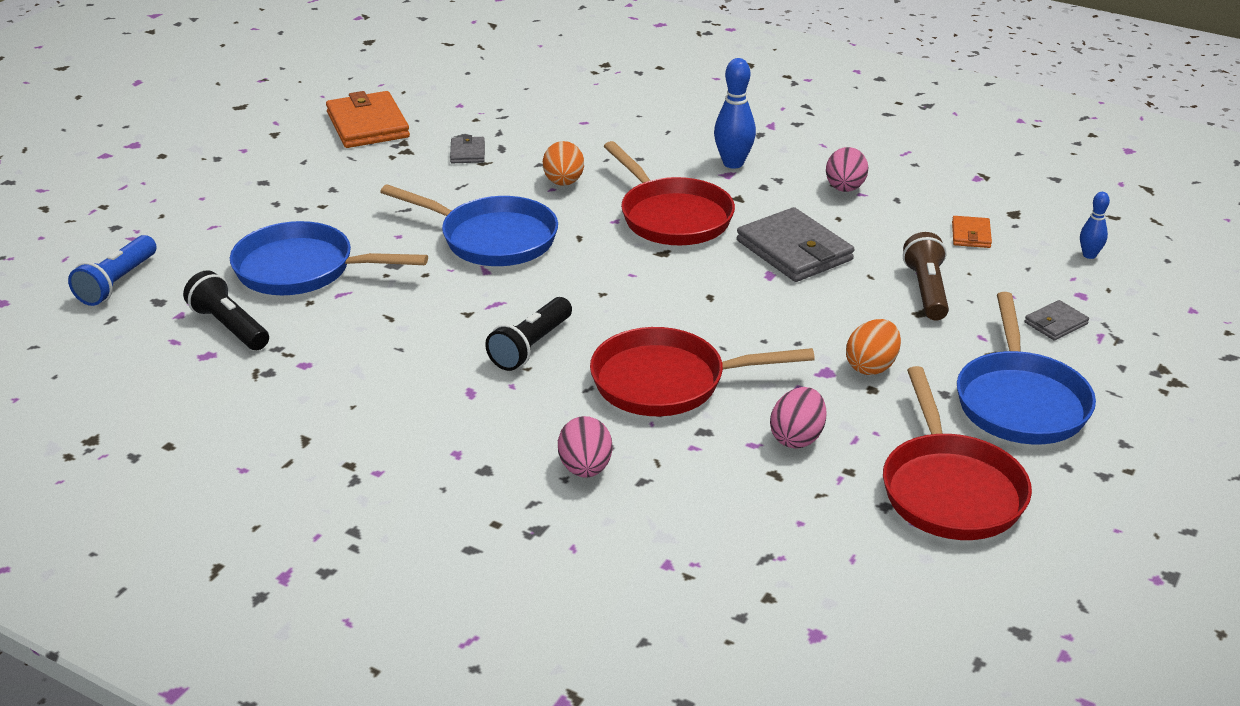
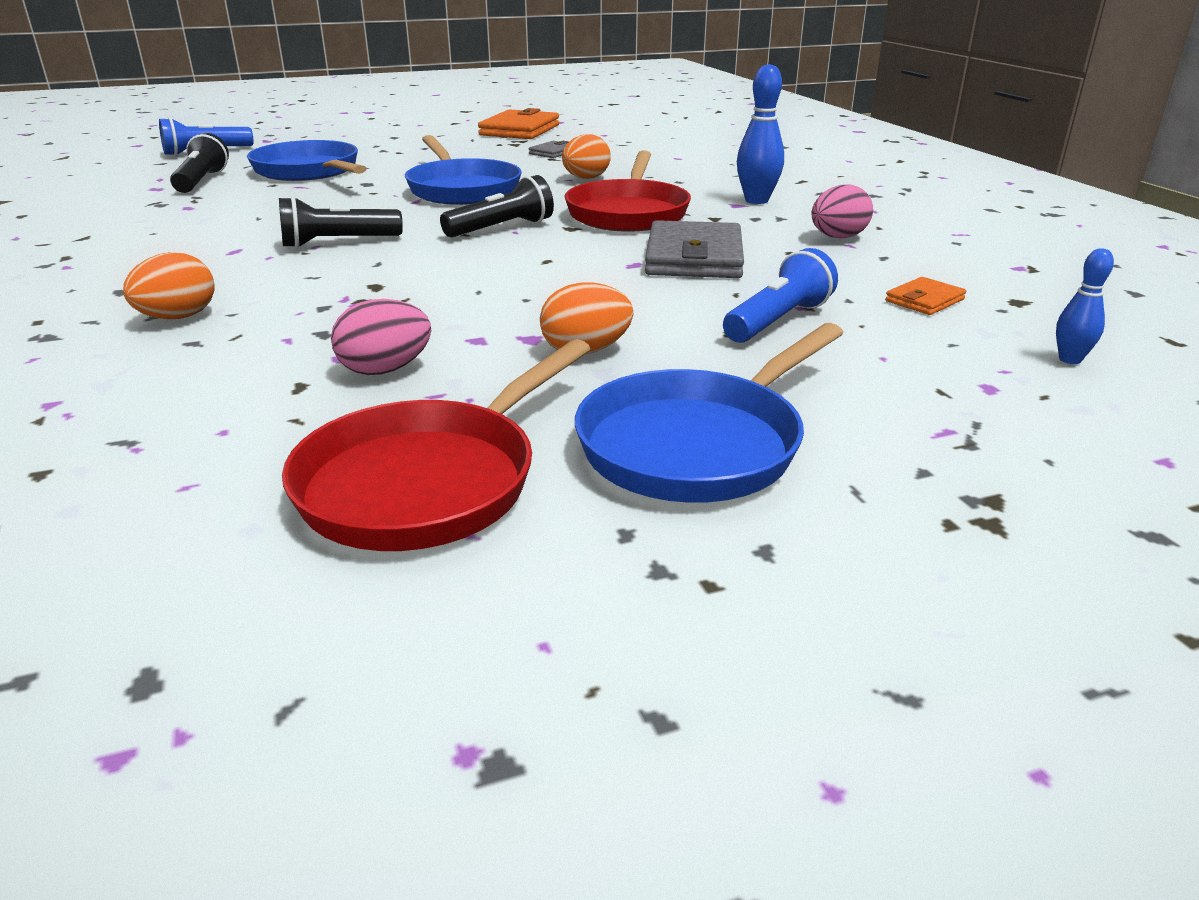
camera: 40 degrees right, 5 degrees down
(585, 469) = (178, 317): pink egg -> orange egg
(617, 275) = (502, 228): none -> black flashlight
(667, 382) = (378, 294): red pan -> none
(927, 290) = (778, 321): brown flashlight -> blue flashlight
(1055, 323) = (898, 397): grey wallet -> none

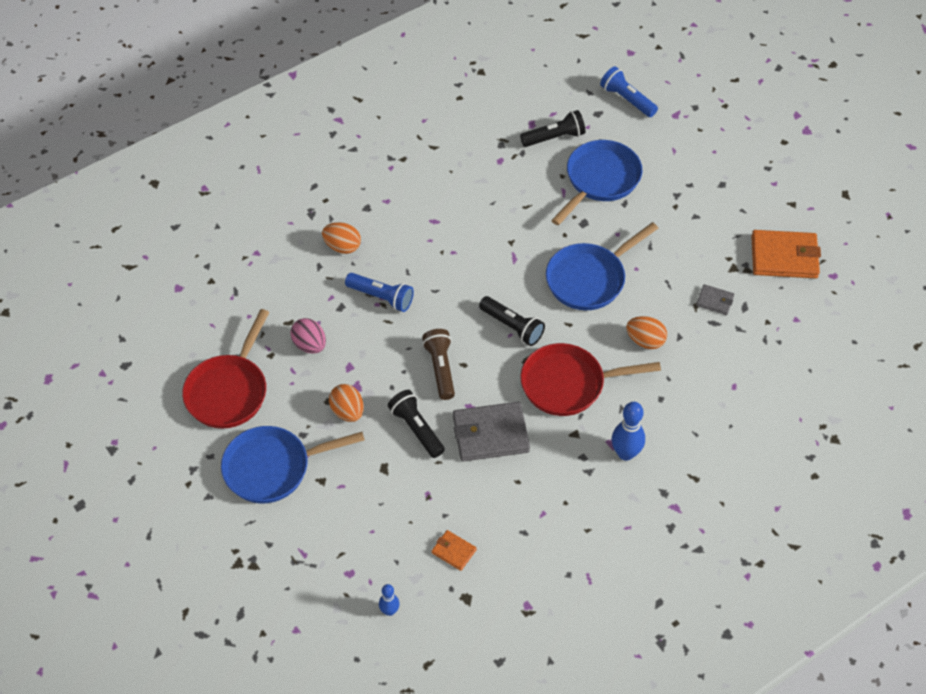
camera: 75 degrees right, 25 degrees up
(338, 242) = (461, 259): black flashlight -> black flashlight (417, 429)
(428, 481) = (229, 391): red pan -> red pan turned 90 degrees counterclockwise
(543, 274) = (441, 368): none -> brown flashlight
(697, 444) = (273, 468): blue pan -> blue pan turned 45 degrees counterclockwise
(778, 321) = (404, 484): blue flashlight -> blue flashlight (381, 297)
(837, 237) = (555, 506): pink egg -> none

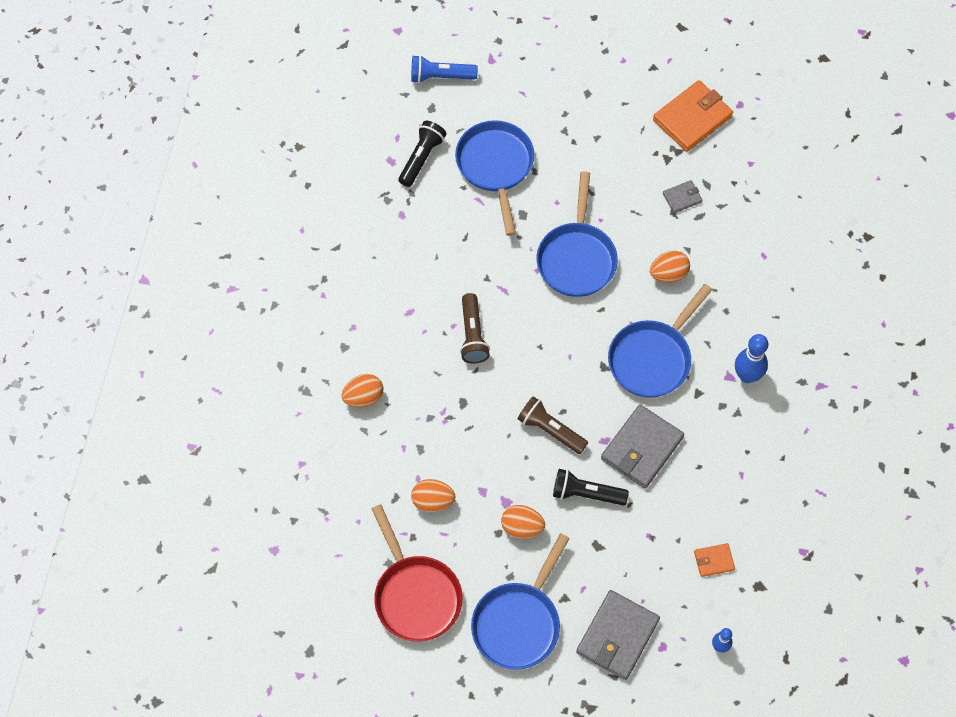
camera: 45 degrees left, 10 degrees up
(310, 345) = (433, 501): pink egg -> orange egg
(327, 537) = (617, 636): none -> grey wallet
(381, 297) = (442, 412): blue flashlight -> none
(459, 268) = (472, 335): none -> brown flashlight
(512, 327) = (564, 348): black flashlight -> none
(568, 384) = (652, 358): red pan -> blue pan

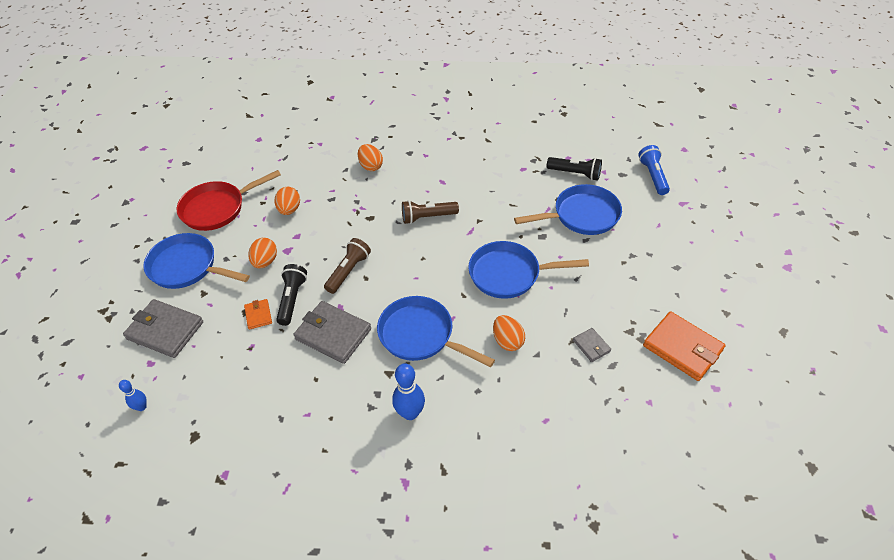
camera: 85 degrees right, 15 degrees down
(714, 561) = (223, 397): orange wallet -> orange wallet (258, 315)

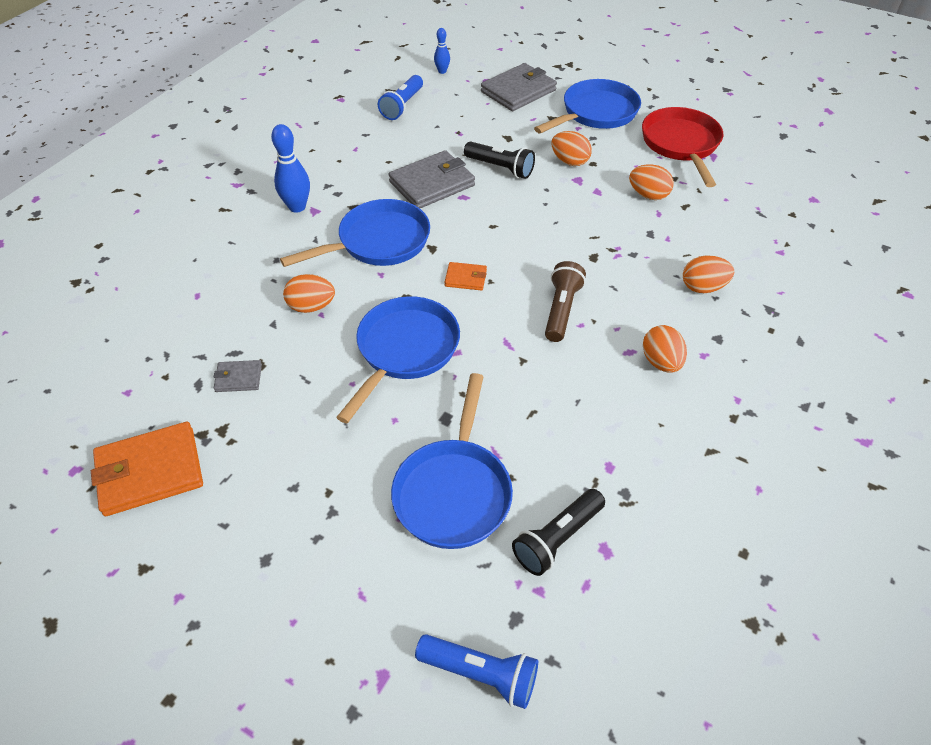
camera: 115 degrees right, 0 degrees up
(220, 411) = (402, 106): none -> blue flashlight
(258, 315) = (495, 143): orange wallet -> orange wallet (465, 278)
(348, 271) = (512, 215): brown flashlight -> none
(441, 168) = (661, 362): none -> orange egg

